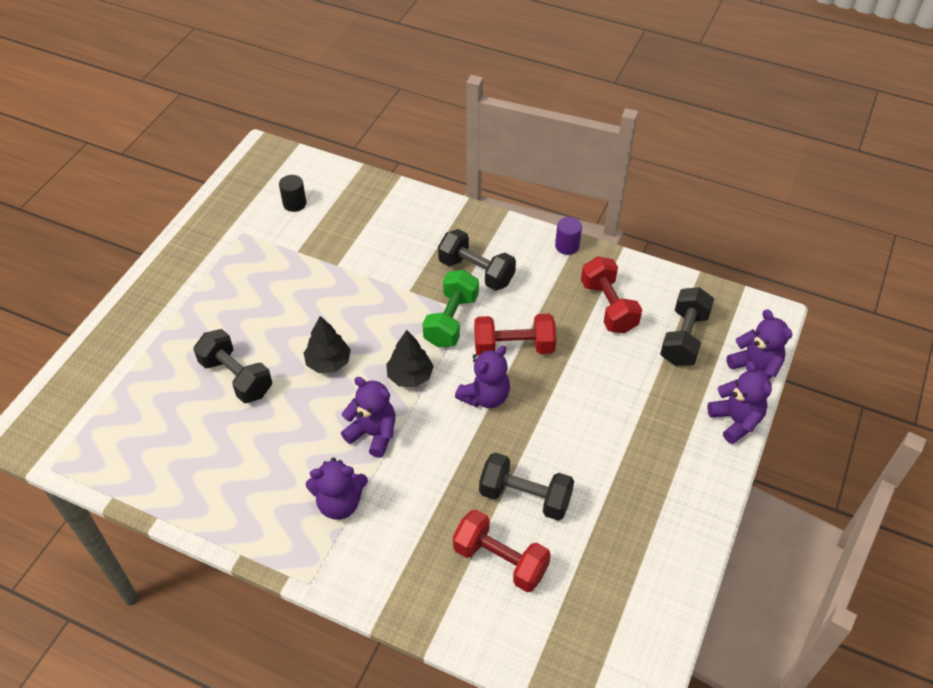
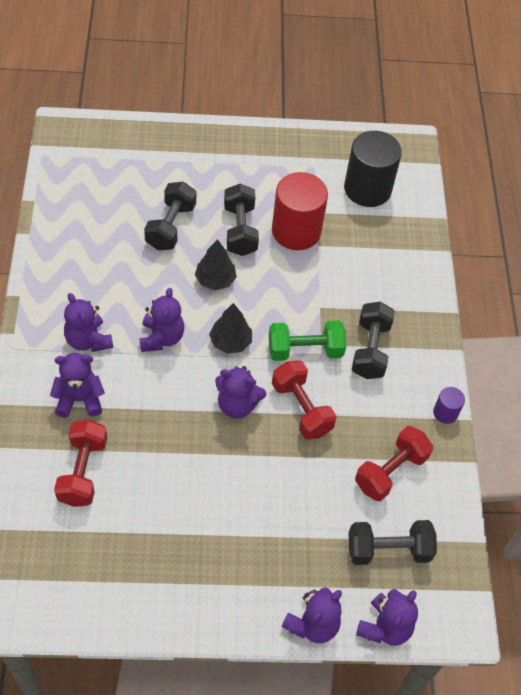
camera: 60 degrees right, 5 degrees up
(294, 203) = (367, 189): black cylinder -> black cylinder, size x2.18
(309, 275) = (296, 231): none -> red cylinder
(410, 536) = (79, 399): none -> purple teddy bear
(525, 497) = (150, 469): black dumbbell -> black dumbbell (240, 230)

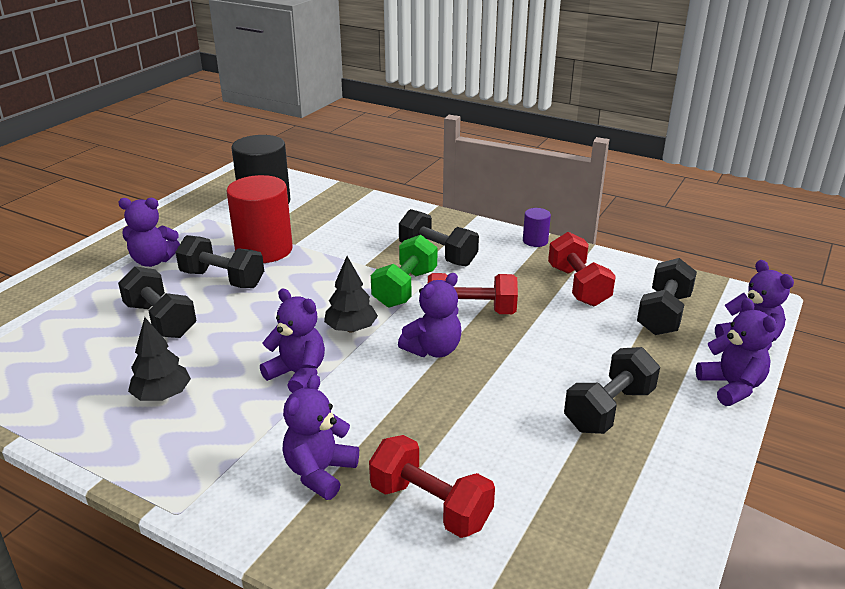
camera: 55 degrees left, 25 degrees down
(88, 340) = (241, 435): purple teddy bear -> purple teddy bear (153, 261)
(215, 280) = (264, 313): black tree -> black tree (162, 395)
(234, 544) = (609, 409): none -> black dumbbell

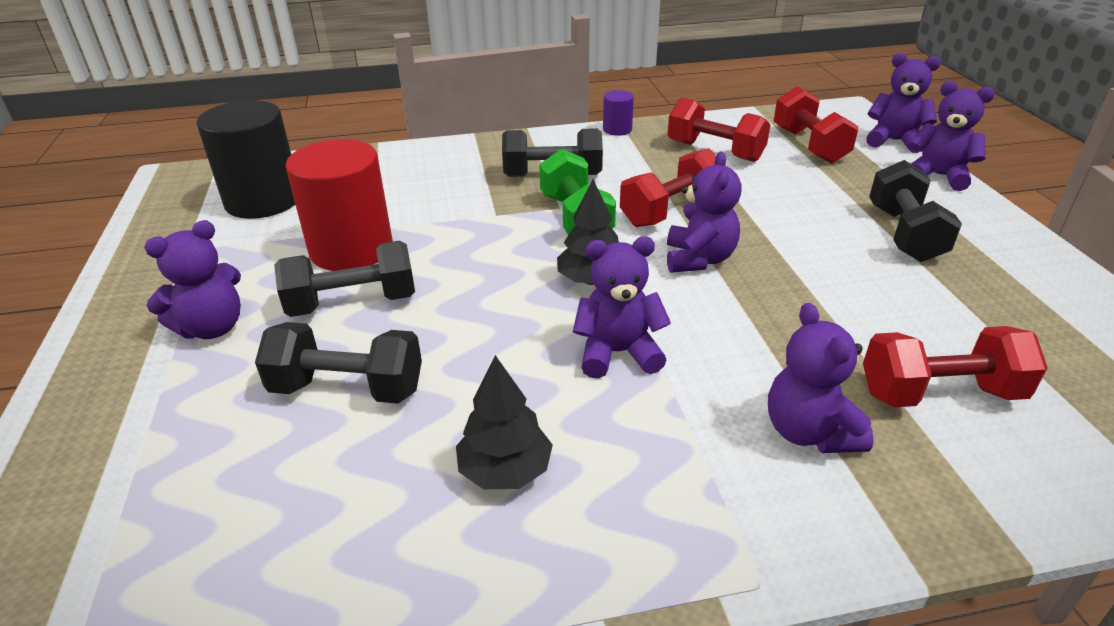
camera: 40 degrees left, 5 degrees up
(663, 314) = (809, 145): black dumbbell -> red dumbbell

